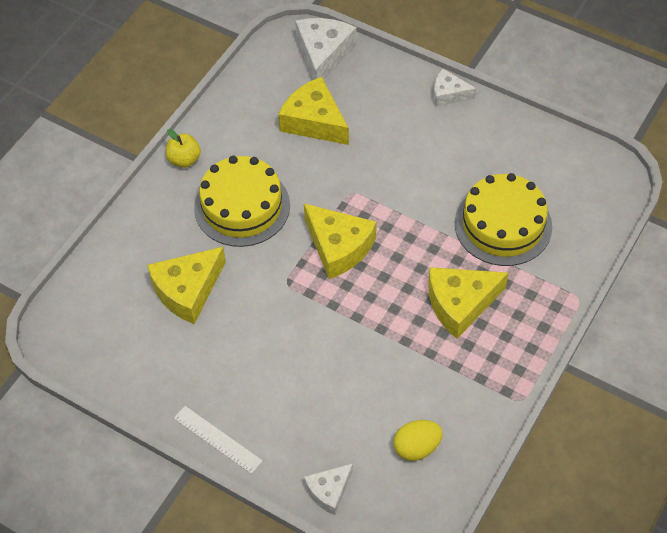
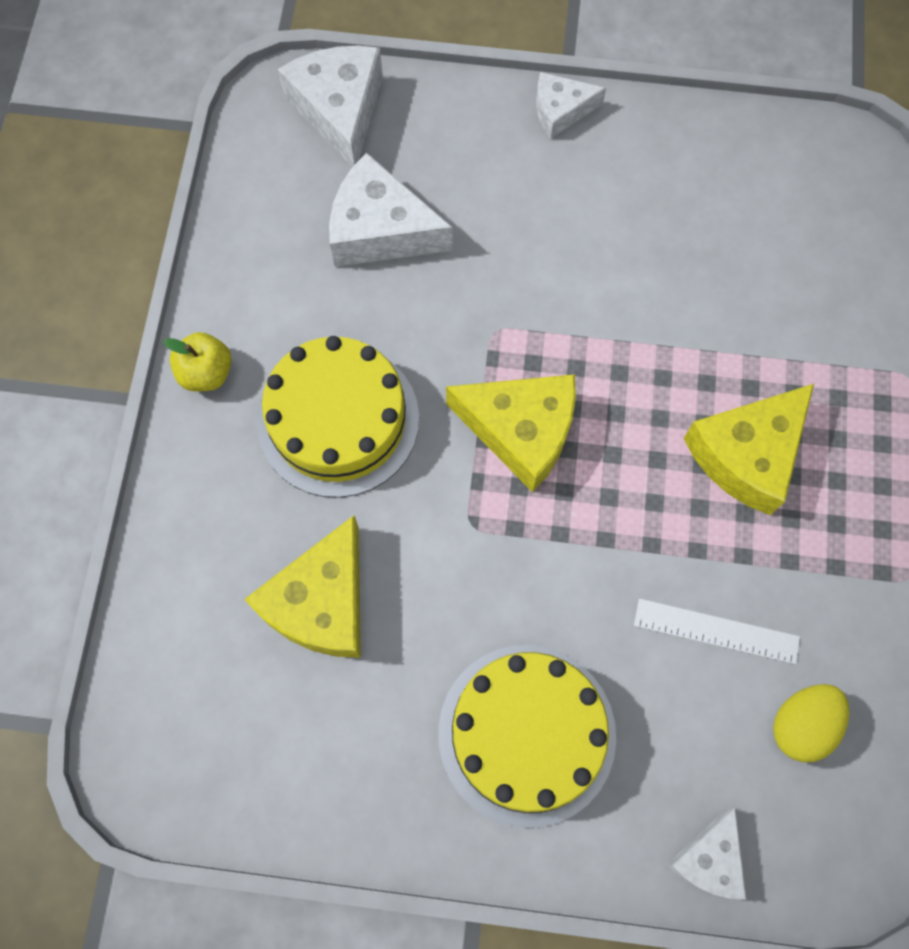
camera: 25 degrees left, 15 degrees up
(217, 439) = (495, 846): white ruler -> white ruler (716, 631)
(314, 121) = (380, 230): yellow cheese -> white cheese
(503, 225) = (744, 298): yellow cake -> yellow cake (526, 734)

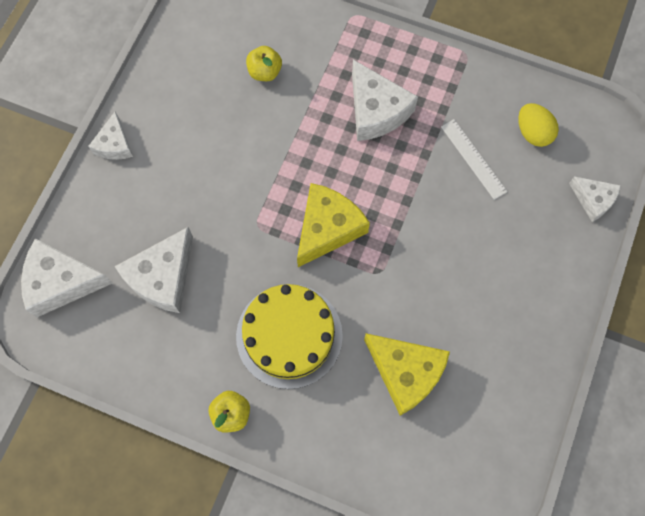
camera: 75 degrees left, 0 degrees up
(526, 734) = (509, 274): yellow cake -> none
(716, 631) = (473, 158): white ruler -> white ruler turned 60 degrees counterclockwise
(747, 454) = (376, 110): yellow cheese -> white cheese
(752, 273) = (265, 72): none -> yellow apple

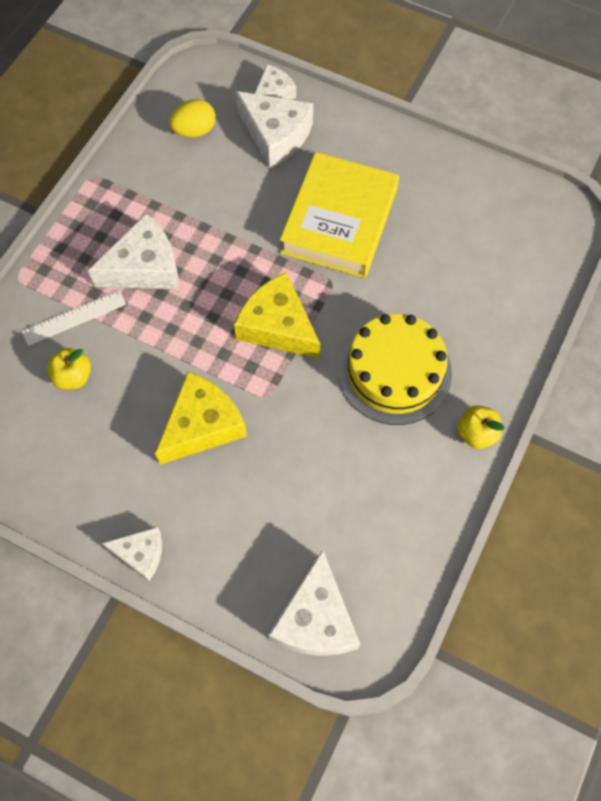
camera: 85 degrees left, 5 degrees down
(163, 277) = (319, 500): white cheese -> white cheese (276, 135)
(406, 372) = (437, 269): yellow cheese -> yellow cheese (202, 425)
(448, 274) = (339, 221): none -> yellow book
(473, 158) = (215, 184): white ruler -> white ruler (74, 317)

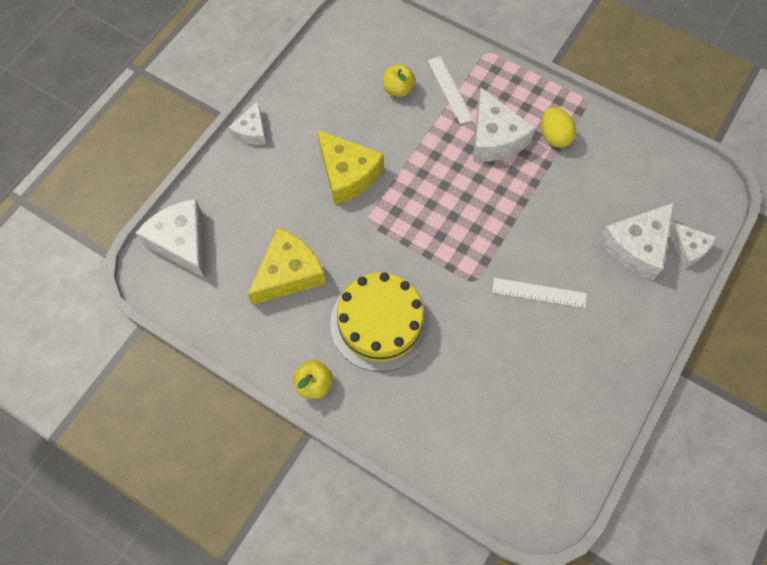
camera: 95 degrees right, 0 degrees up
(194, 131) = (639, 179): yellow egg -> yellow egg (554, 136)
(278, 326) = (432, 234): yellow cheese -> yellow cheese (288, 273)
(316, 619) = (181, 242): white cheese -> white cheese turned 45 degrees clockwise
(339, 221) = (539, 293): yellow book -> white ruler

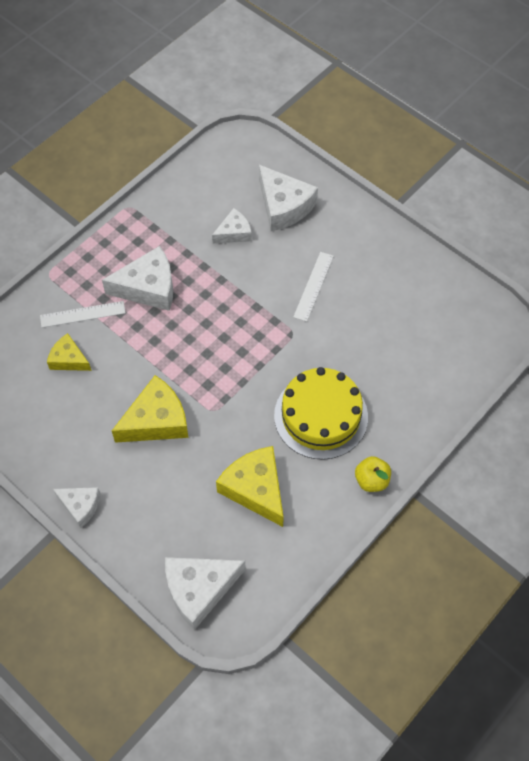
camera: 80 degrees left, 5 degrees down
(398, 89) = (69, 359): yellow apple -> yellow cheese
(554, 136) = (160, 240): yellow egg -> none
(688, 248) = (292, 171): white cheese -> white cheese (234, 233)

